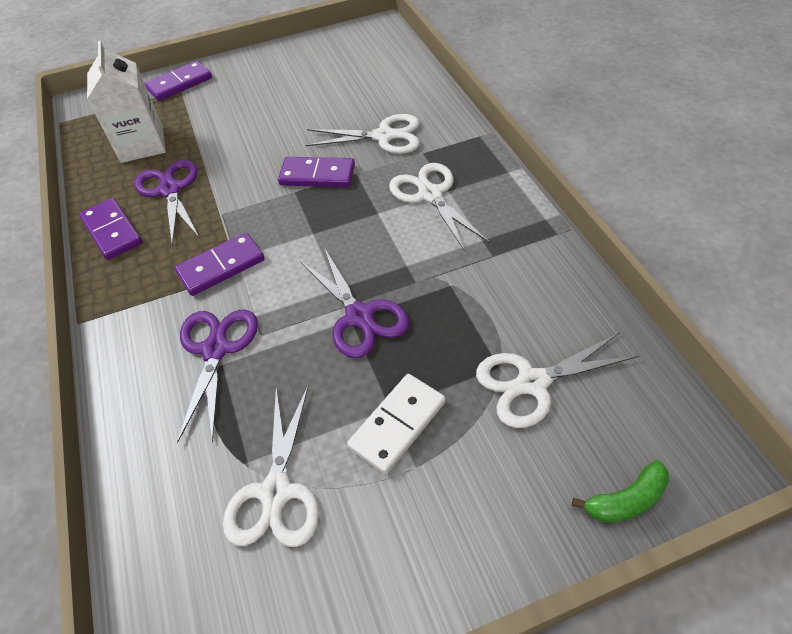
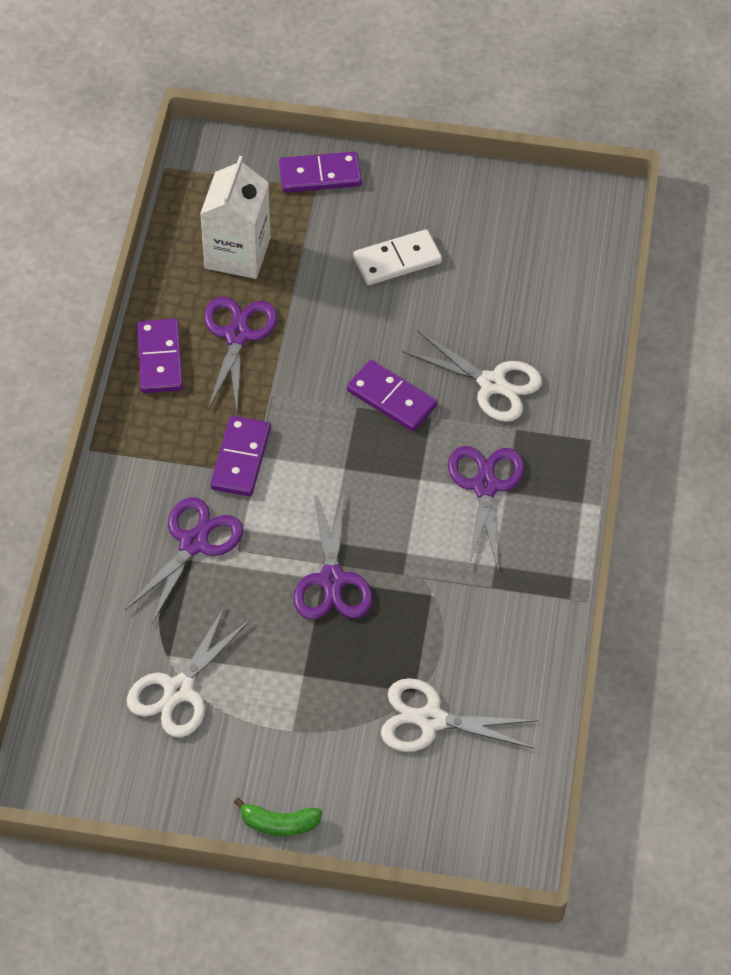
camera: 25 degrees right, 5 degrees up
(221, 266) = (240, 458): purple domino -> purple domino turned 75 degrees counterclockwise
(398, 425) = (300, 692): white domino -> white domino (397, 260)
(430, 195) = (485, 486): white scissors -> purple scissors
(626, 500) = (427, 841): green banana -> green banana (279, 823)

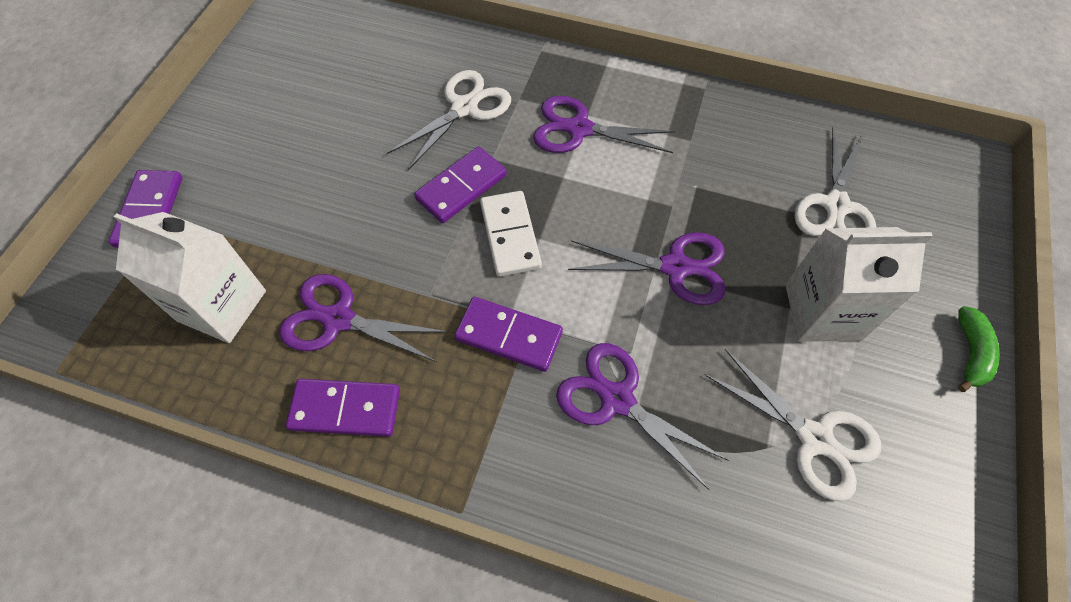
camera: 80 degrees left, 5 degrees up
(303, 702) = (823, 312): none -> white carton
(397, 260) = (292, 160): white domino -> white domino (510, 235)

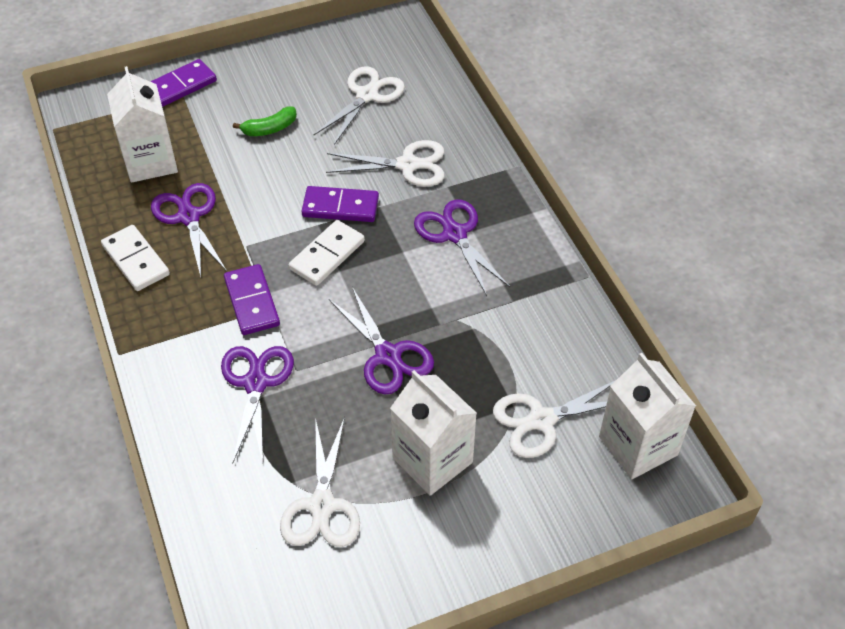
camera: 50 degrees right, 10 degrees down
(345, 409) = (135, 260): purple domino -> white domino
(347, 81) = (367, 95): none -> white scissors
(907, 162) = (638, 446): none -> white carton
(970, 353) = (483, 570): green banana -> green banana (270, 129)

